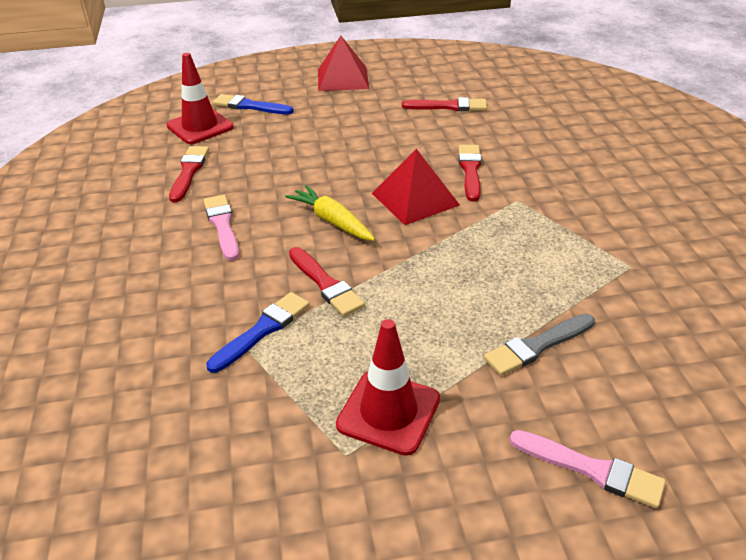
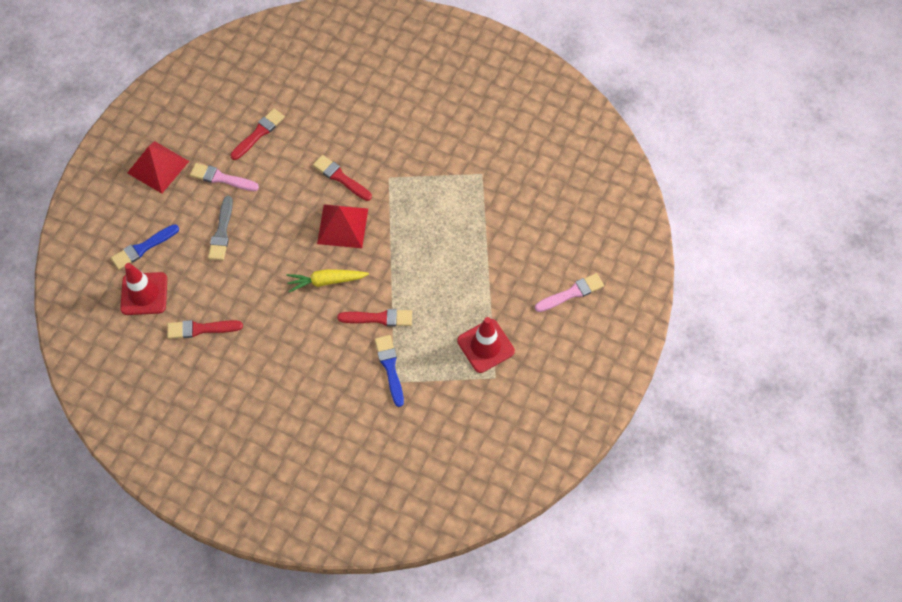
camera: 55 degrees left, 25 degrees up
(189, 172) = (200, 329): red brush -> red brush turned 45 degrees counterclockwise
(222, 225) = (280, 340): pink brush -> pink brush (221, 178)
(537, 346) = (497, 258): grey brush -> grey brush (222, 232)

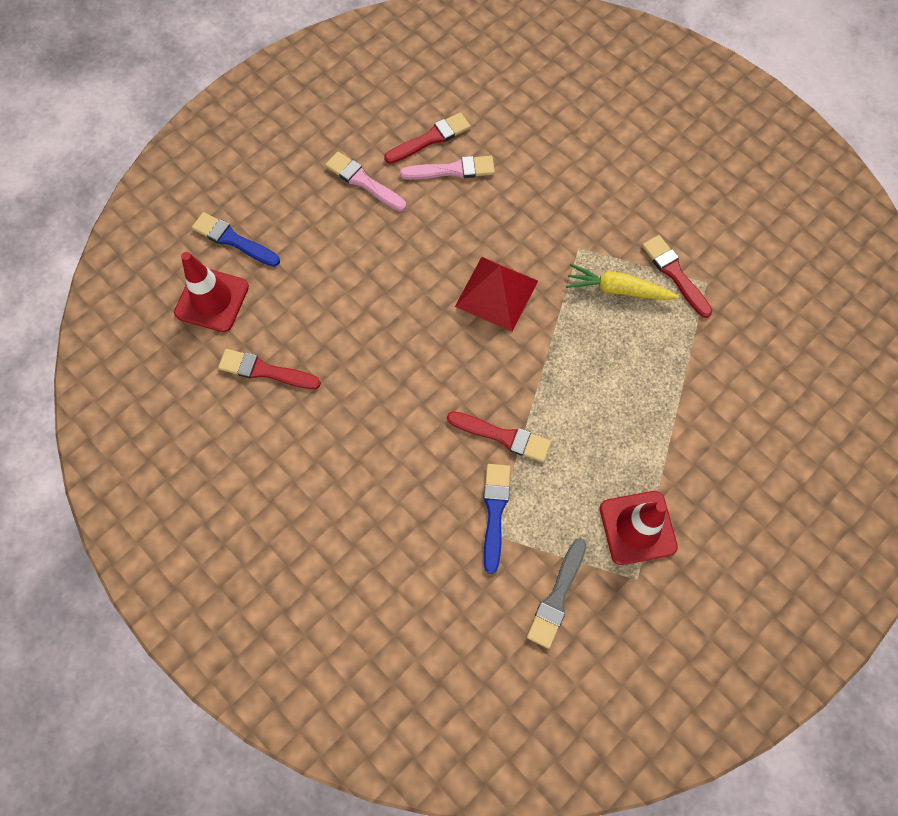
camera: 20 degrees right, 5 degrees up
(143, 248) = (233, 240): blue brush -> blue brush turned 45 degrees clockwise
(158, 167) = (290, 143): red pyramid -> none
(222, 232) = (338, 251): grey brush -> grey brush (557, 597)
(326, 281) = (449, 361): yellow carrot -> yellow carrot (617, 289)
(340, 177) = (515, 228): red brush -> red brush (674, 274)
(571, 293) = (784, 492): pink brush -> pink brush (452, 170)

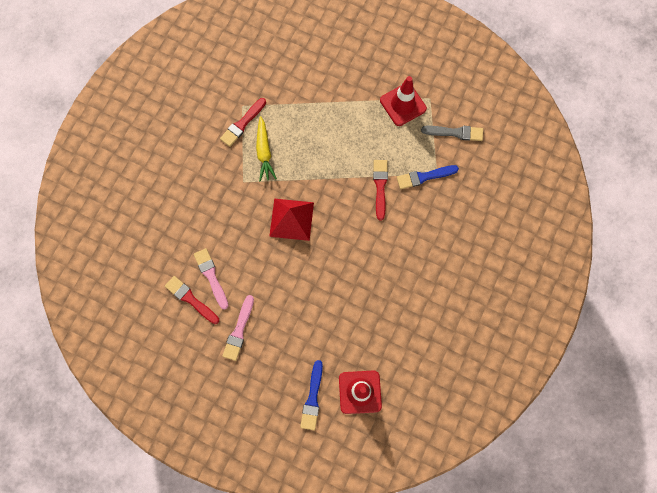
camera: 110 degrees left, 5 degrees up
(265, 371) = (394, 336): red brush -> none

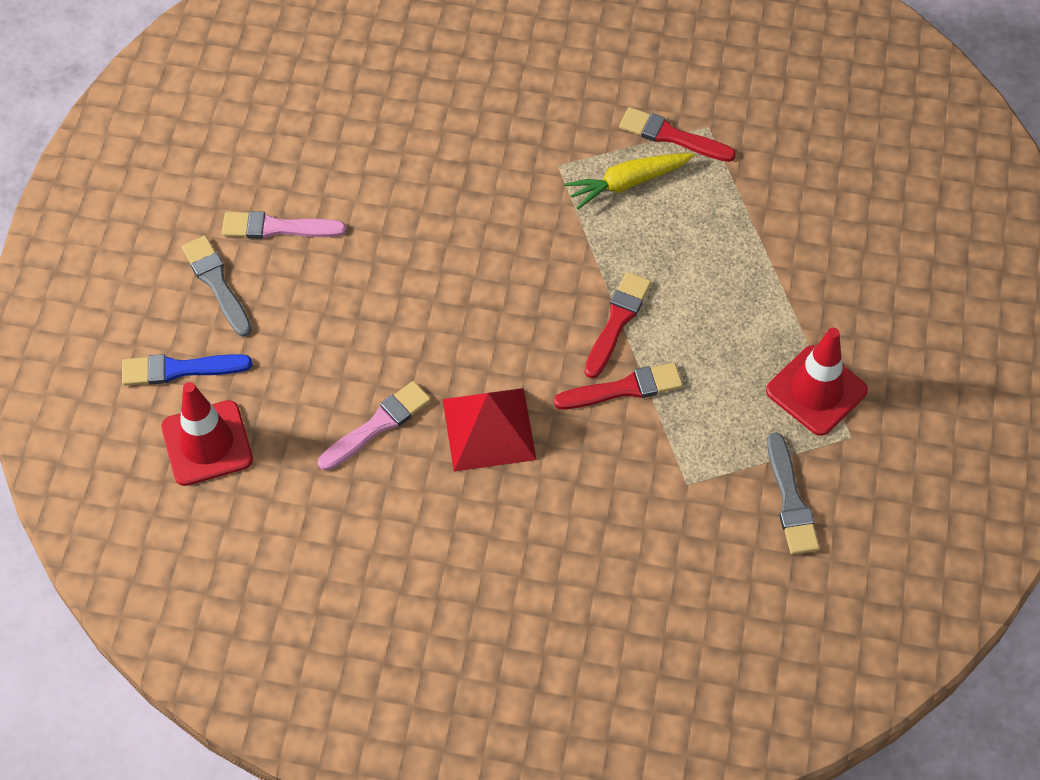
camera: 75 degrees right, 15 degrees down
(190, 299) = (316, 143): red brush -> red brush (617, 321)
(211, 276) = (365, 162): pink brush -> pink brush (378, 425)
(264, 369) = (216, 283): none -> grey brush
(291, 219) = (509, 257): red pyramid -> red pyramid (489, 429)
(424, 177) = (671, 462): blue brush -> none

